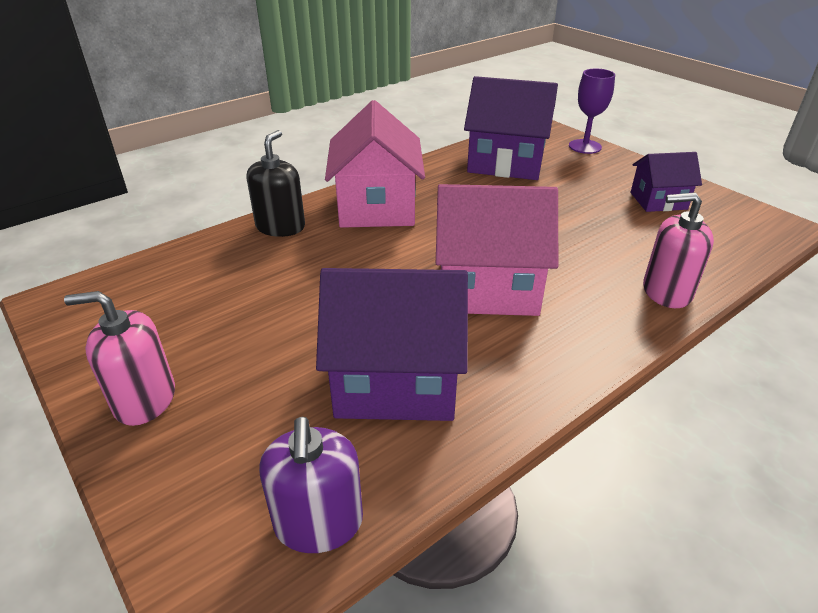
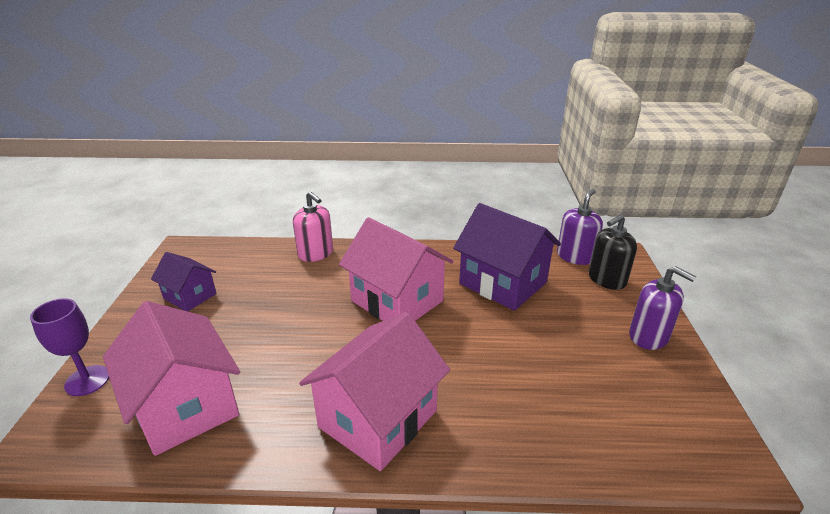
camera: 140 degrees left, 5 degrees down
(145, 399) = (648, 336): pink soap dispenser -> purple soap dispenser
(280, 227) = (488, 446): black soap dispenser -> black soap dispenser (606, 279)
(506, 162) = (185, 406): purple house -> pink house

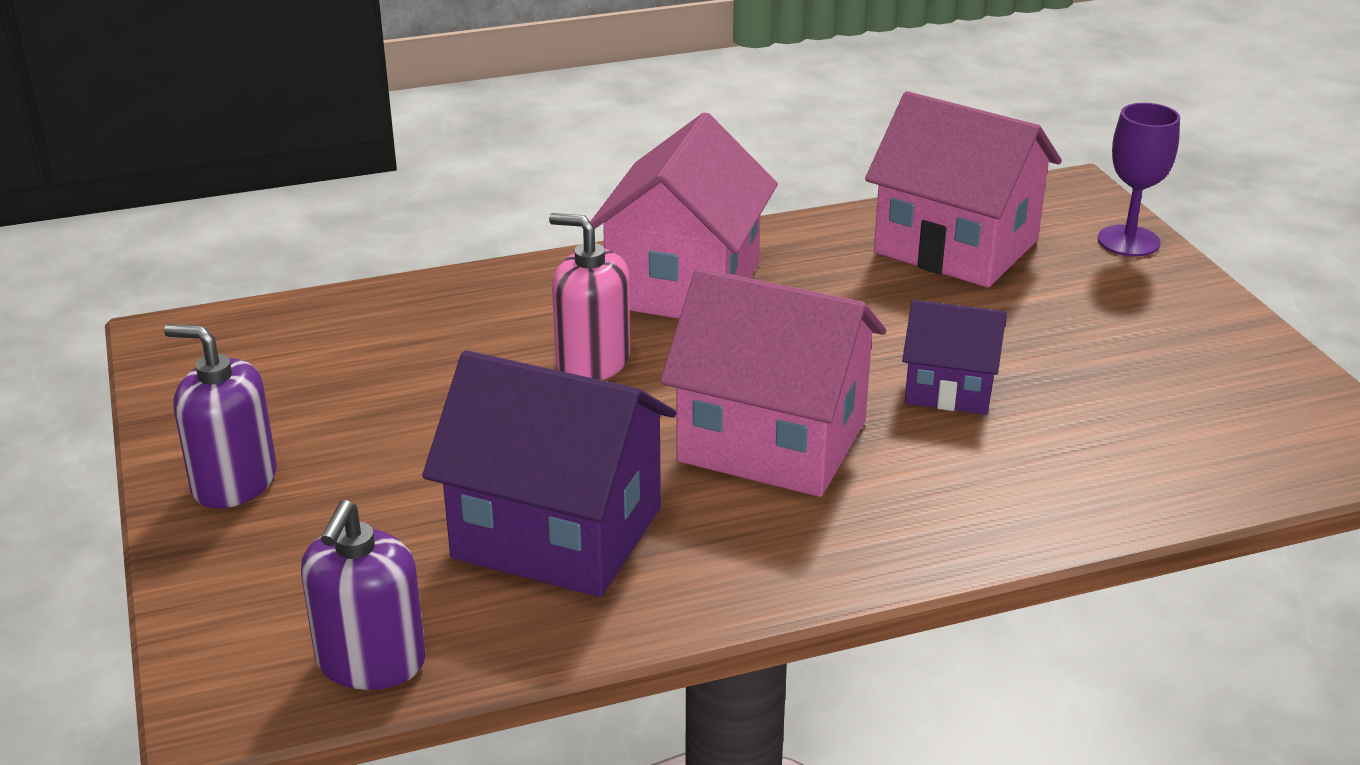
camera: 160 degrees right, 0 degrees up
(190, 296) = (1179, 363): purple house -> purple house (949, 389)
(315, 253) = (1056, 508): pink soap dispenser -> pink soap dispenser (593, 362)
(606, 279) = (293, 603): black soap dispenser -> none

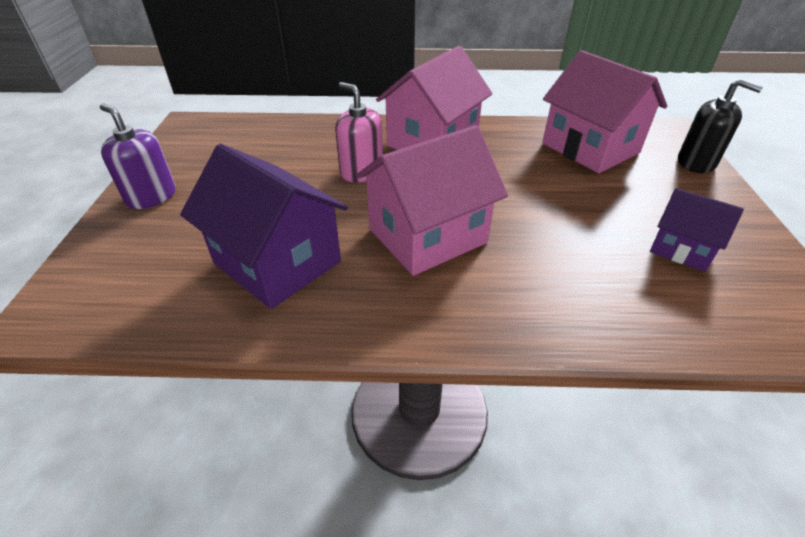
camera: 20 degrees right, 10 degrees up
(371, 661) = (126, 315): purple soap dispenser -> none
(772, 441) = (427, 236): pink house -> pink house turned 75 degrees counterclockwise
(949, 389) = (547, 227): purple house -> purple house (681, 248)
(1128, 241) = (696, 163): purple goblet -> black soap dispenser

